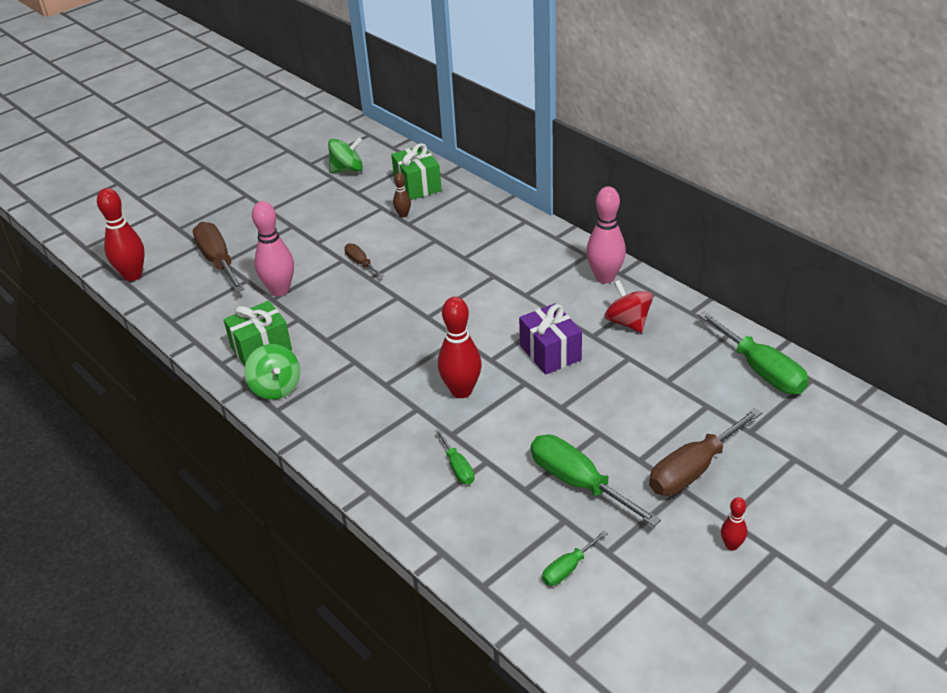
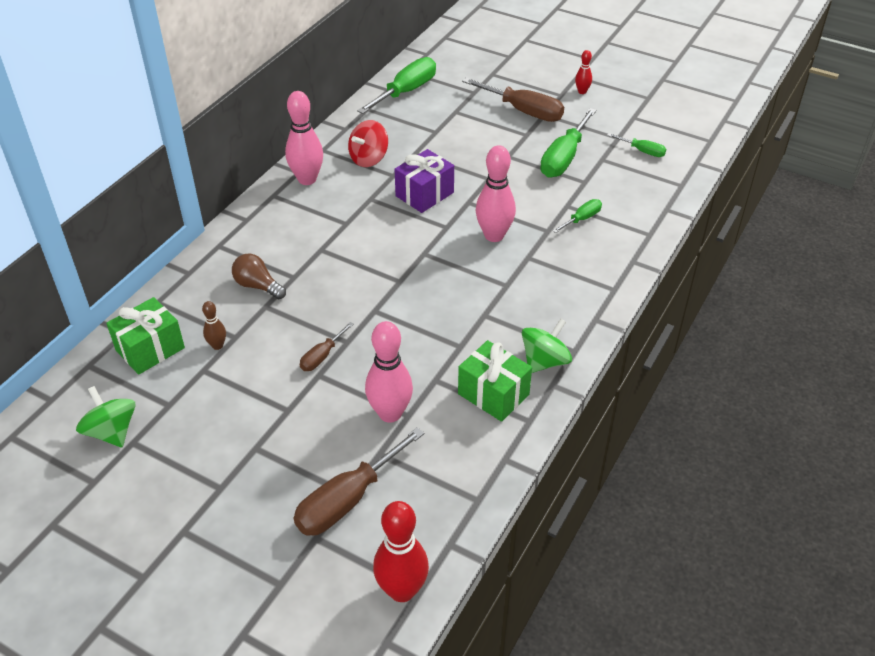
camera: 110 degrees left, 5 degrees up
(461, 391) = (494, 235): red bowling pin -> pink bowling pin
(462, 238) = (258, 286): none -> brown light bulb

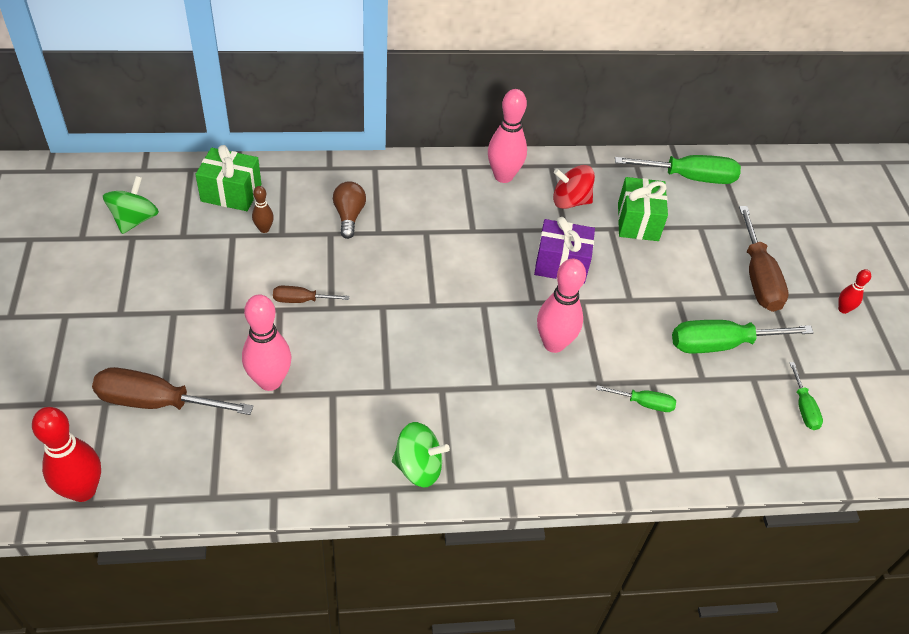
camera: 50 degrees right, 5 degrees up
(493, 394) = (346, 446): green gift -> green gift (638, 222)

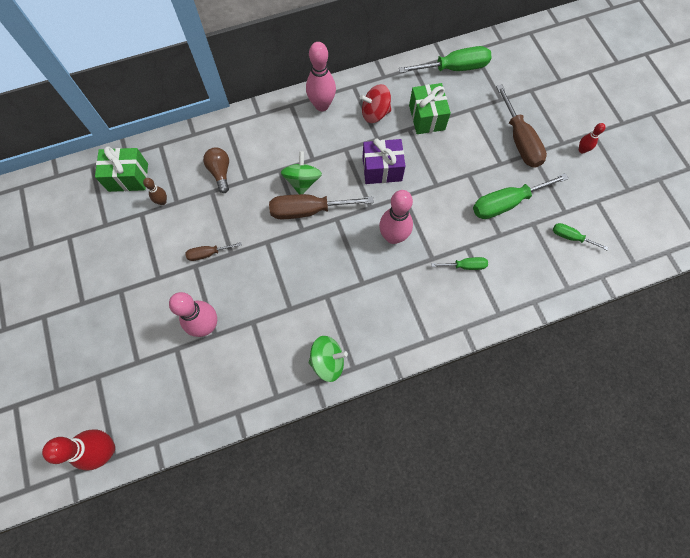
camera: 10 degrees left, 20 degrees up
(135, 220) = (65, 221): green spinning top -> green spinning top (302, 181)
(156, 402) = (133, 366): brown screwdriver -> brown screwdriver (308, 210)
(803, 408) = (570, 237): green screwdriver -> green screwdriver turned 135 degrees clockwise

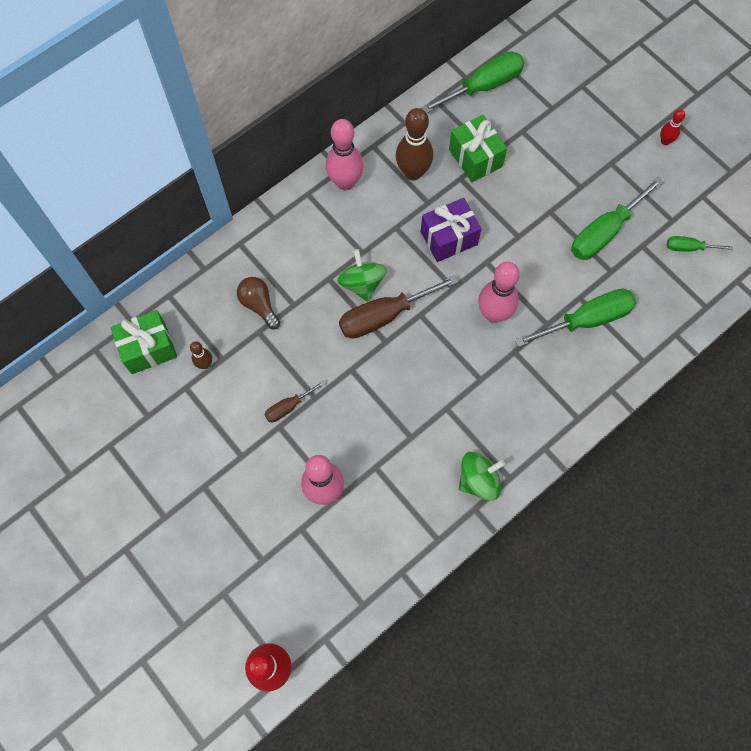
camera: 20 degrees left, 0 degrees up
(375, 113) = (413, 172): red spinning top -> brown bowling pin
(465, 266) = (587, 320): green screwdriver -> green screwdriver, size x1.91
(519, 140) = (592, 152): brown screwdriver -> none

